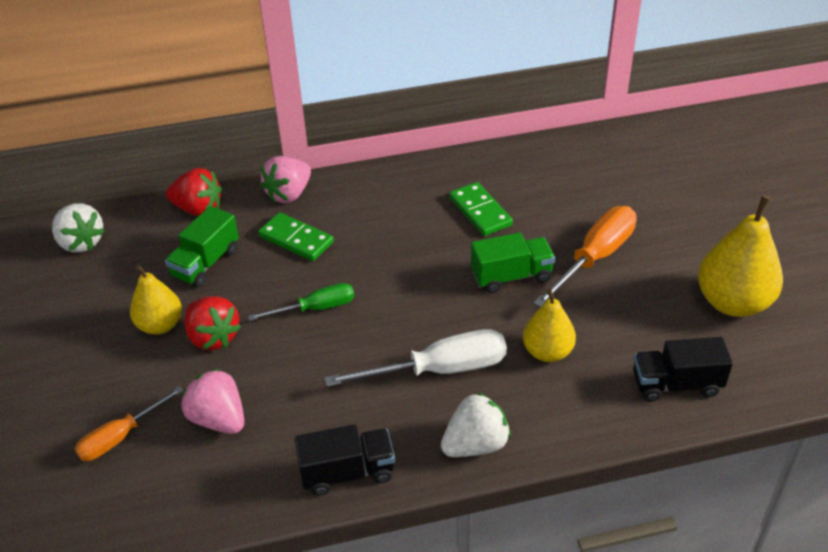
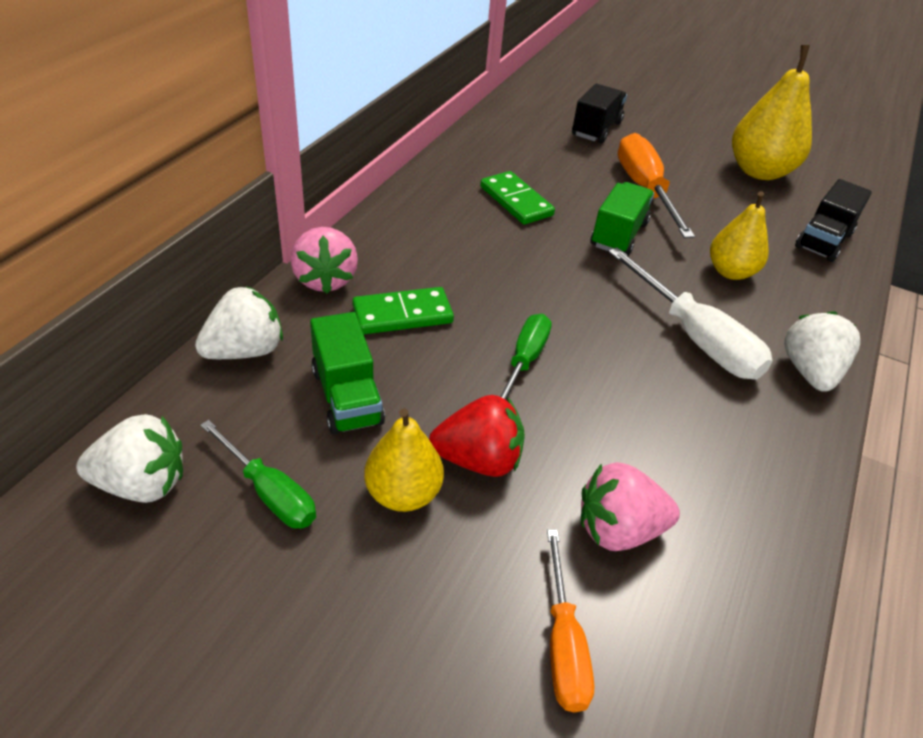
camera: 55 degrees left, 0 degrees up
(115, 282) = (269, 492): none -> green screwdriver
(198, 209) = (245, 351): red strawberry -> white strawberry
(347, 472) = (783, 473): black truck -> black truck (596, 129)
(439, 370) = (695, 337): white screwdriver -> white screwdriver turned 120 degrees clockwise
(480, 211) = (516, 201): green domino -> green domino turned 45 degrees clockwise

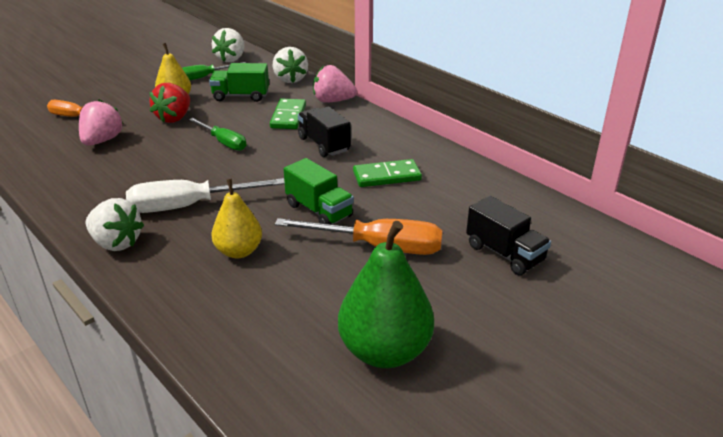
camera: 115 degrees right, 10 degrees down
(759, 171) = (385, 351): yellow pear -> green pear
(823, 240) = (239, 336): black truck -> black truck (324, 144)

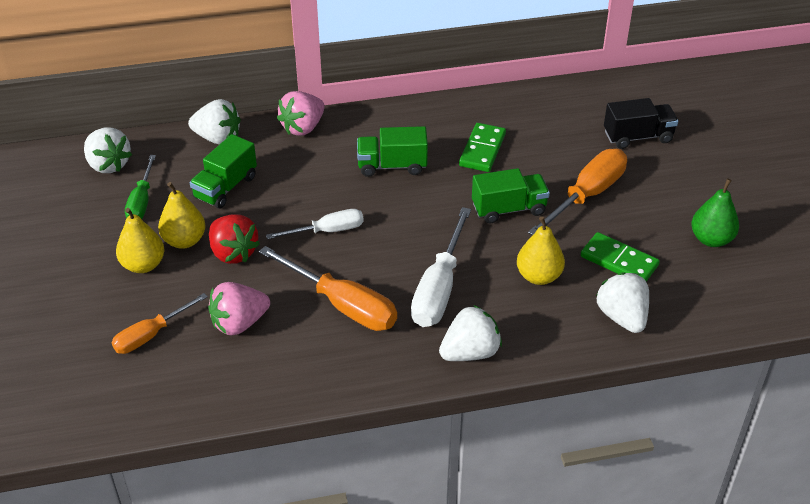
camera: 60 degrees left, 10 degrees up
(102, 141) = (239, 323): pink strawberry -> pink strawberry turned 75 degrees counterclockwise
(142, 96) = (143, 265): none -> yellow pear
(143, 171) = (342, 305): none -> orange screwdriver
(212, 318) = (622, 317): none -> white strawberry
(223, 142) = (327, 231): green screwdriver -> white screwdriver
(288, 116) = (309, 169): green domino -> green domino (619, 261)
(324, 144) = (392, 166): black truck -> green truck
(385, 351) = (711, 239): green pear -> green pear, size x0.63

